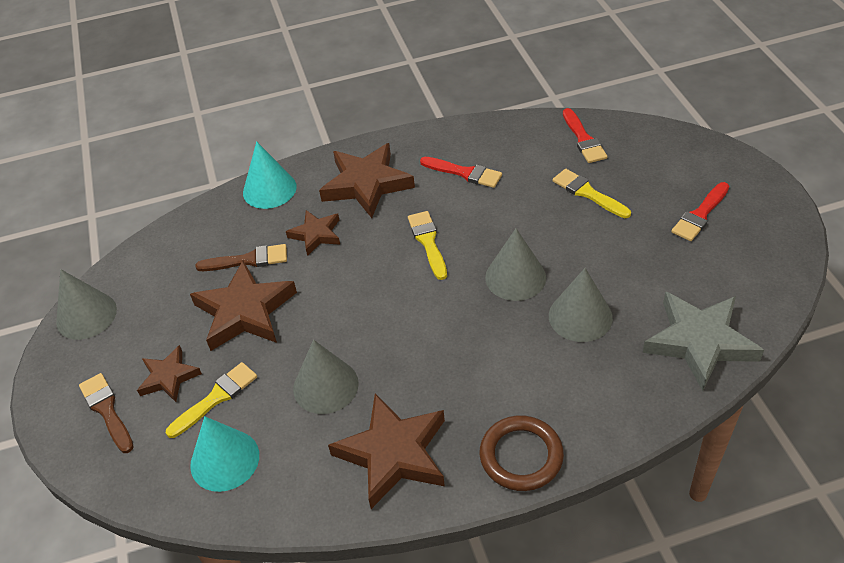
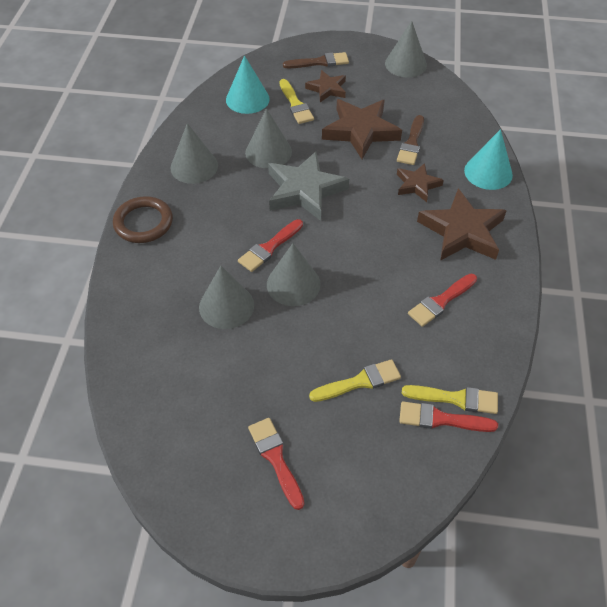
camera: 110 degrees right, 5 degrees up
(393, 454) = (194, 166): brown star -> grey cone
(428, 242) = (367, 246): yellow brush -> yellow brush (456, 398)
(481, 316) = (269, 248): none -> red brush
(699, 342) = (146, 369): grey star -> grey star (304, 190)

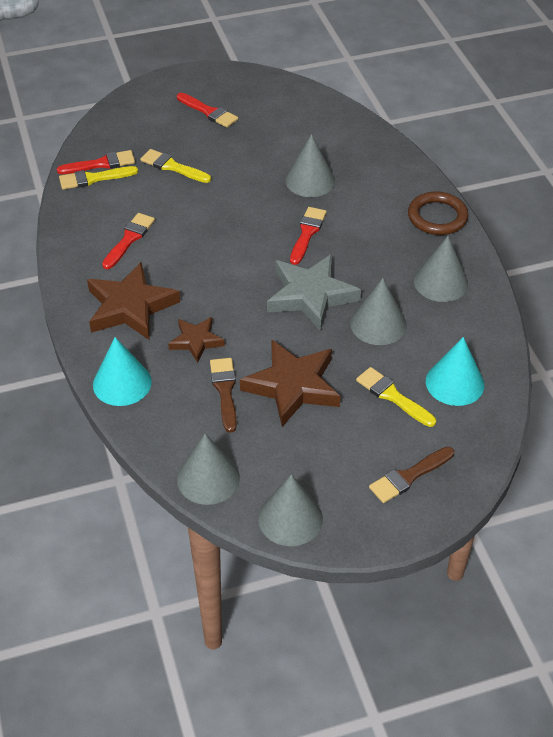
camera: 155 degrees right, 5 degrees down
(293, 284) = (265, 212): grey cone -> grey cone (208, 478)
(327, 89) = (370, 434): brown star -> none
(360, 382) = (172, 167): yellow brush -> yellow brush turned 75 degrees clockwise

